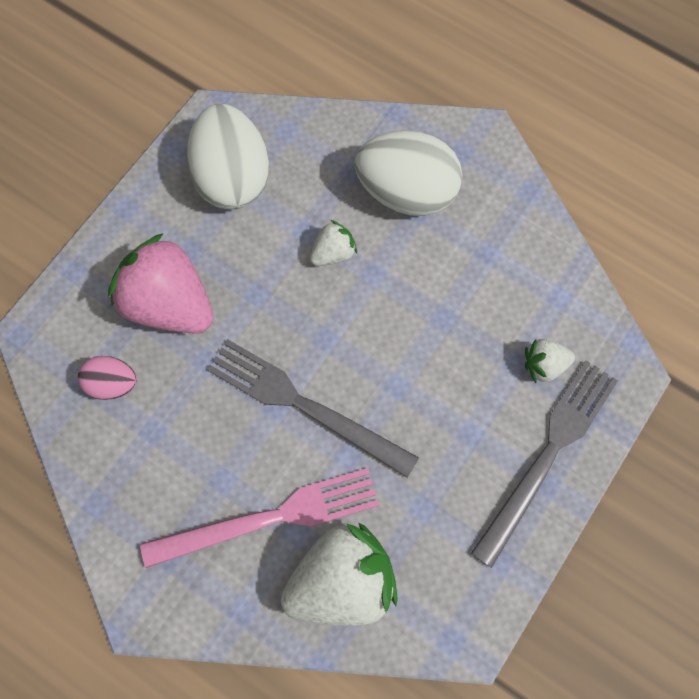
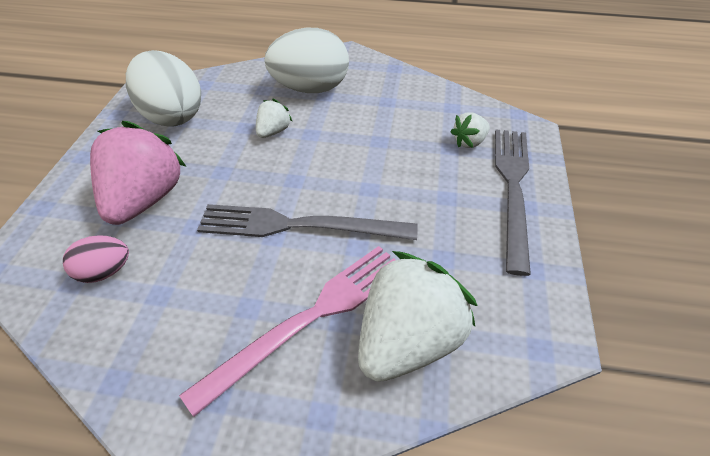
camera: 25 degrees left, 25 degrees down
(170, 303) = (144, 200): pink strawberry -> pink strawberry turned 90 degrees clockwise

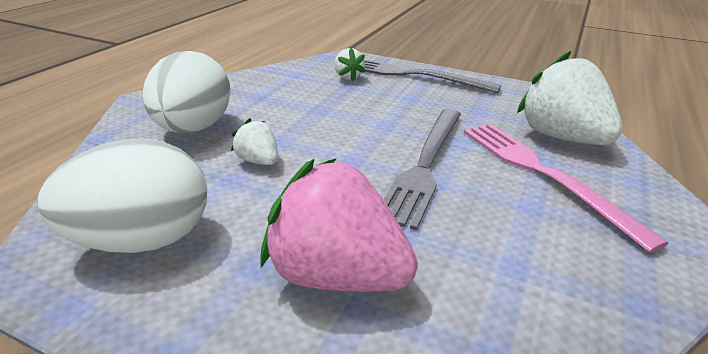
camera: 75 degrees left, 15 degrees down
(104, 272) = (474, 318): pink egg -> none

